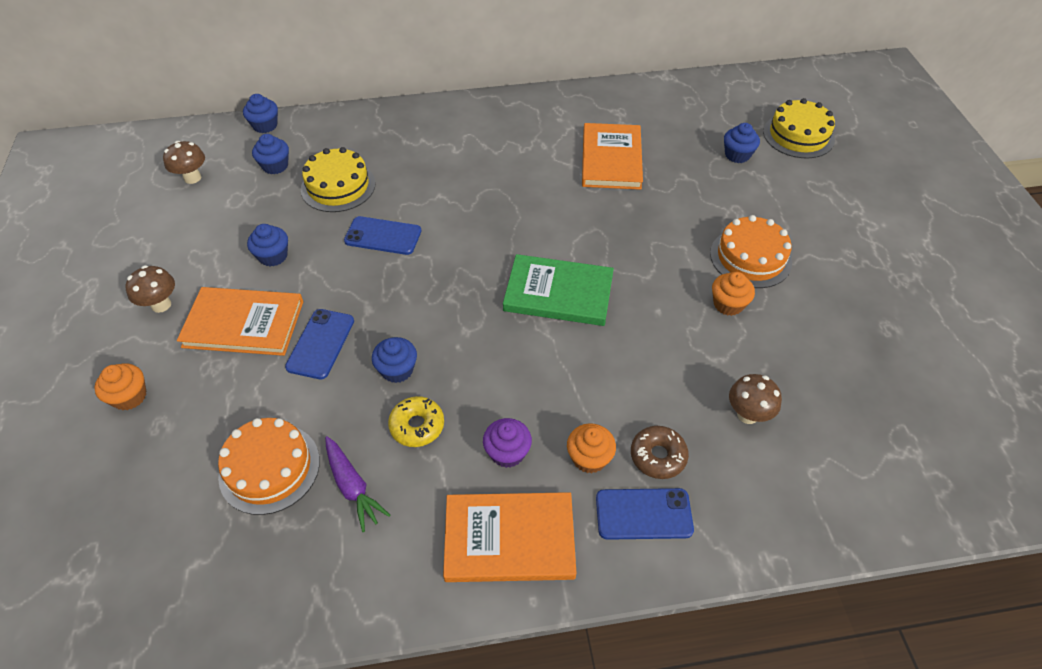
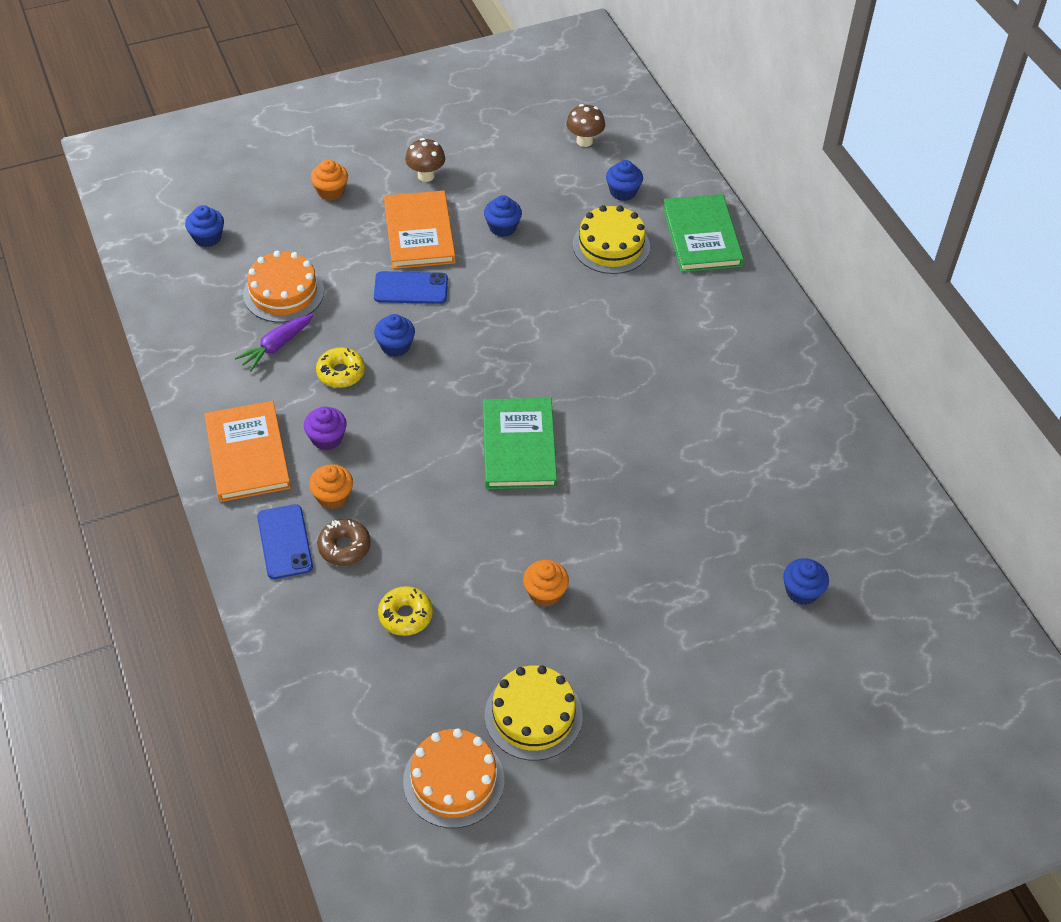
camera: 75 degrees right, 0 degrees up
(265, 125) = (680, 166): blue cupcake -> blue cupcake (207, 237)
(356, 130) = (701, 236): none -> green book
(383, 236) = (553, 296): blue phone -> none
(611, 159) = (743, 465): orange book -> none
(747, 414) = (405, 615): brown mushroom -> yellow donut
(750, 257) = (622, 611): orange cake -> orange cake (453, 780)
(798, 135) = (871, 659): yellow cake -> yellow cake (533, 715)

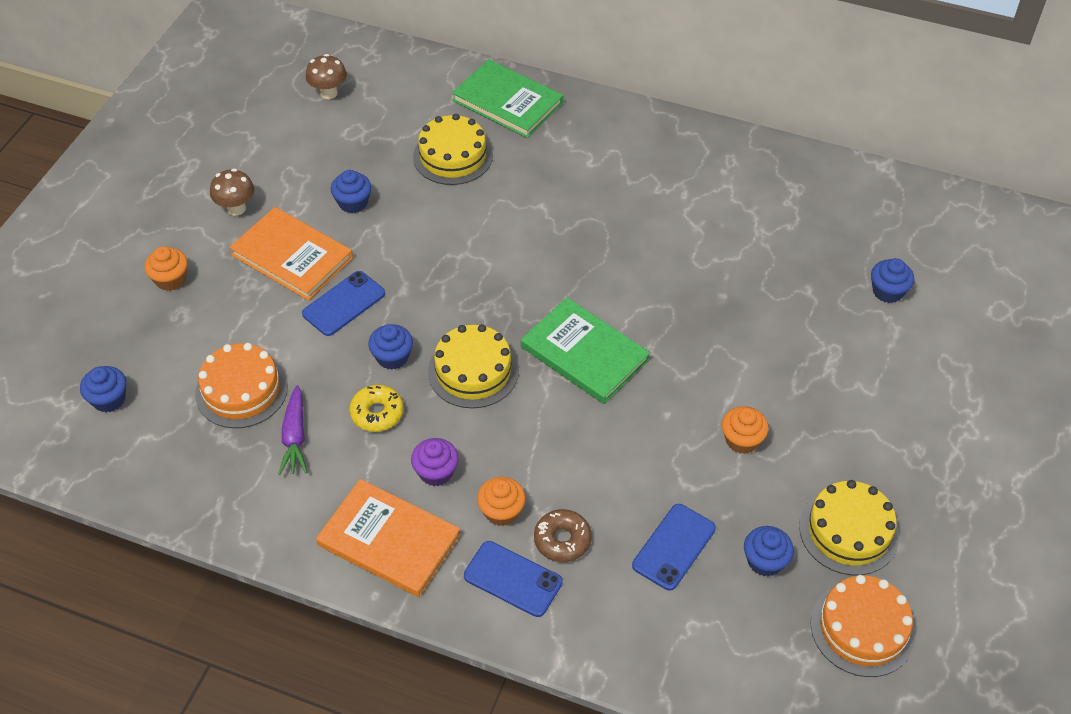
camera: 45 degrees left, 0 degrees up
(405, 615) = (674, 547): yellow donut -> blue phone
(432, 396) = (473, 371): none -> yellow cake
(623, 192) = (409, 110): blue cupcake -> blue cupcake (765, 561)

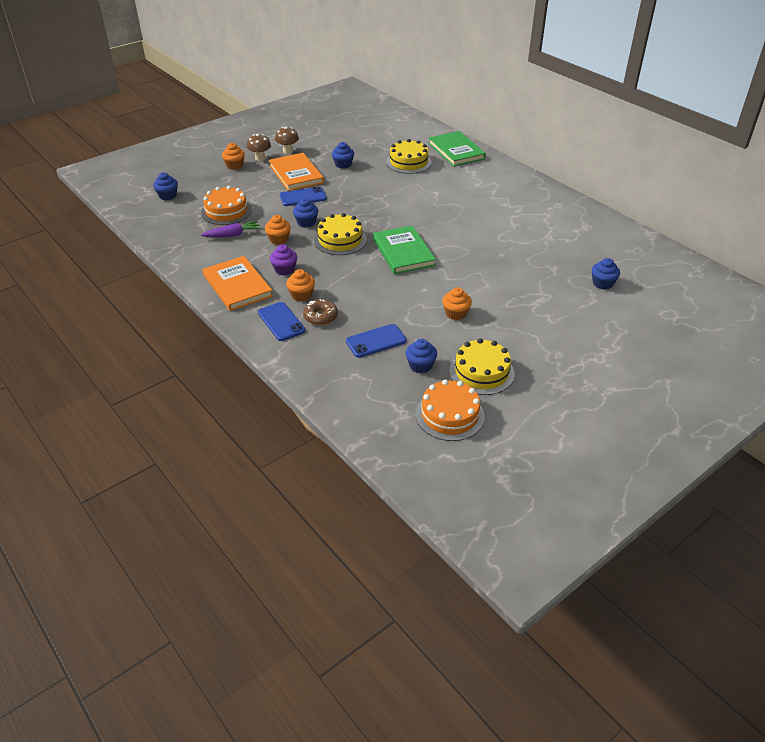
camera: 30 degrees right, 10 degrees down
(295, 437) = (233, 235): purple carrot -> purple carrot turned 135 degrees counterclockwise
(329, 93) = (370, 125): brown mushroom -> brown mushroom (260, 158)
(377, 413) = (279, 239): yellow donut -> orange cupcake

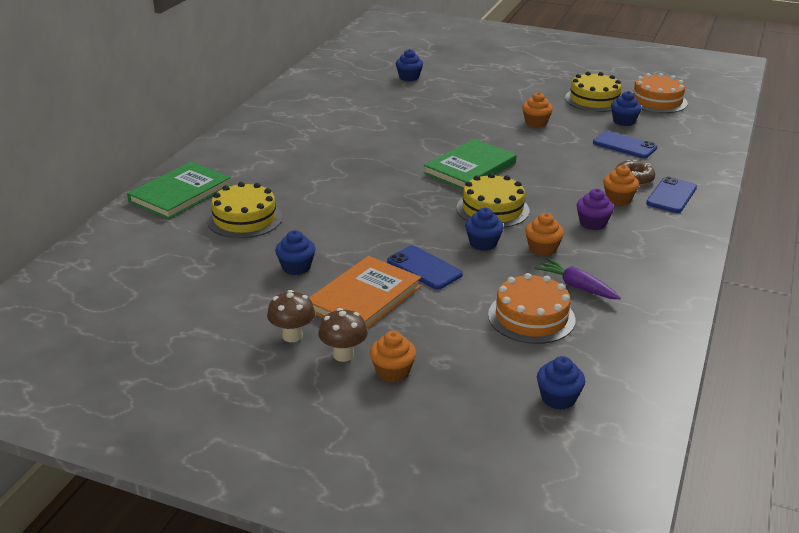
camera: 120 degrees left, 10 degrees down
(237, 285) = (660, 241): orange book -> none

